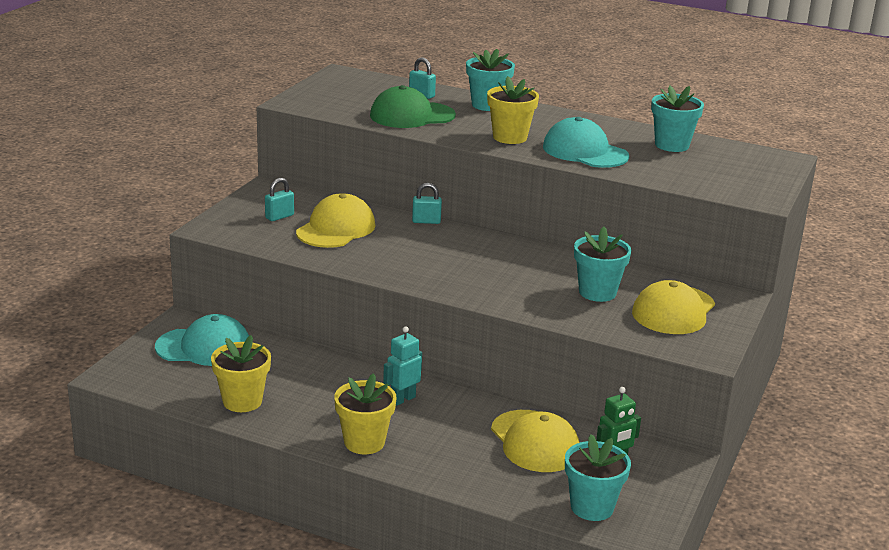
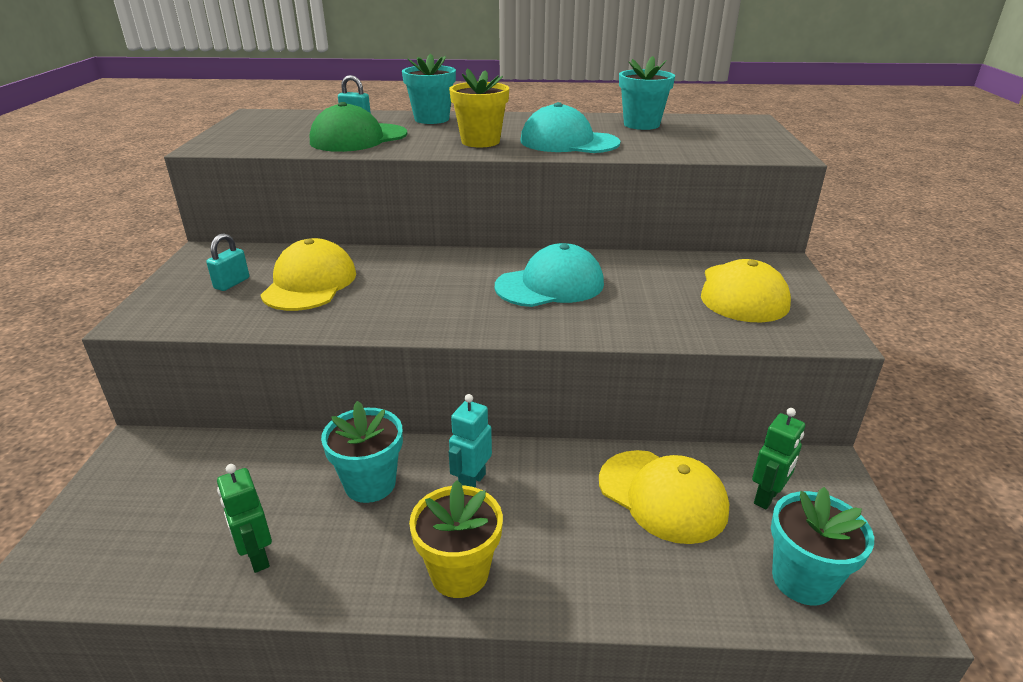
camera: 20 degrees left, 5 degrees up
(204, 347) = (175, 479): turquoise cap -> turquoise cap (550, 285)
(242, 401) = (257, 557): yellow flower pot -> green robot
(426, 221) = (410, 253): turquoise padlock -> none
(597, 292) = (651, 291): turquoise flower pot -> turquoise flower pot (370, 484)

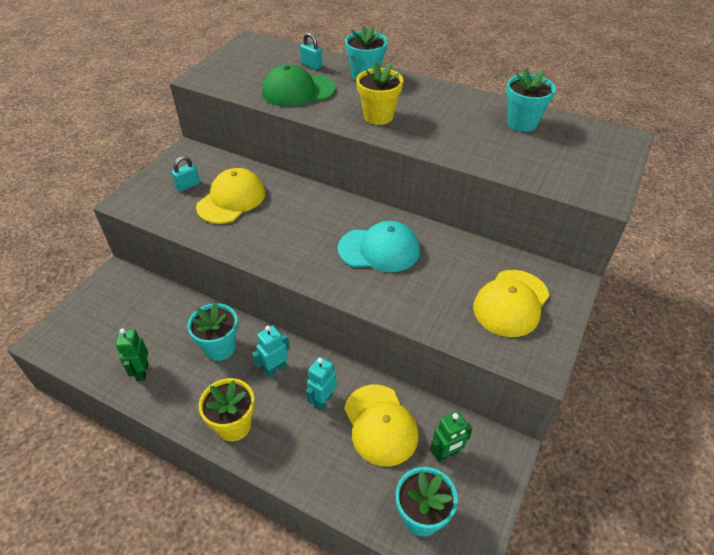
camera: 25 degrees right, 15 degrees up
(566, 495) = (323, 400): none -> turquoise robot
(568, 142) = (443, 133): turquoise cap -> none

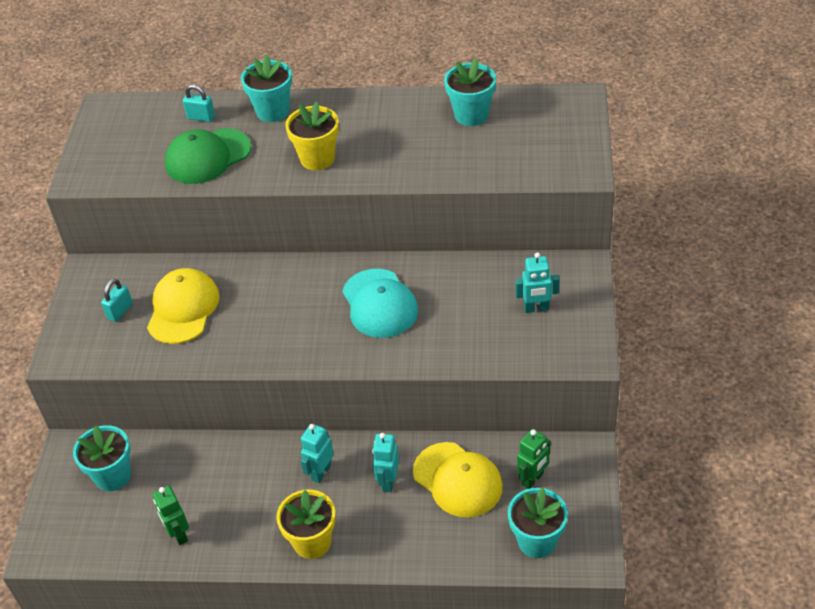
camera: 20 degrees left, 0 degrees up
(220, 348) = (247, 476): turquoise flower pot -> turquoise flower pot (113, 476)
(379, 249) = (379, 304): turquoise cap -> turquoise cap turned 90 degrees clockwise
(511, 303) = (536, 309): yellow cap -> turquoise robot

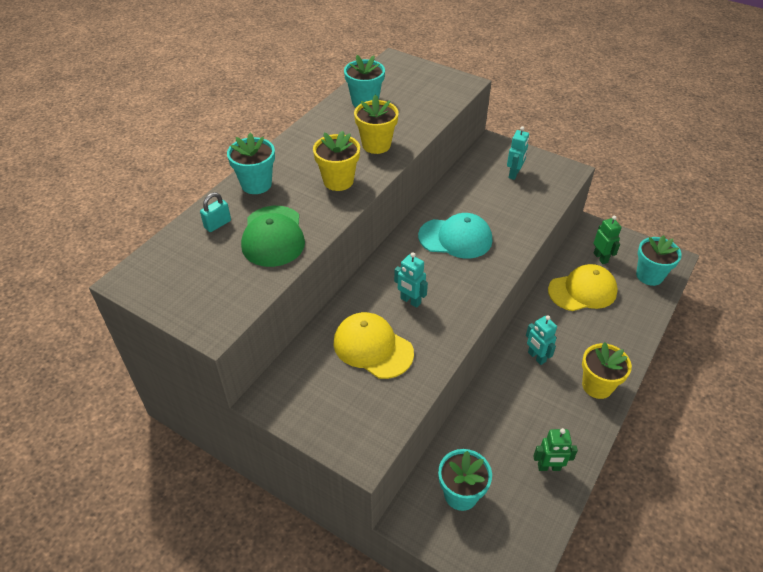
camera: 65 degrees left, 0 degrees up
(120, 311) = (341, 391): turquoise padlock -> none
(388, 481) = (565, 324): turquoise robot -> turquoise robot (410, 301)
(398, 157) = (376, 145): none -> yellow flower pot

